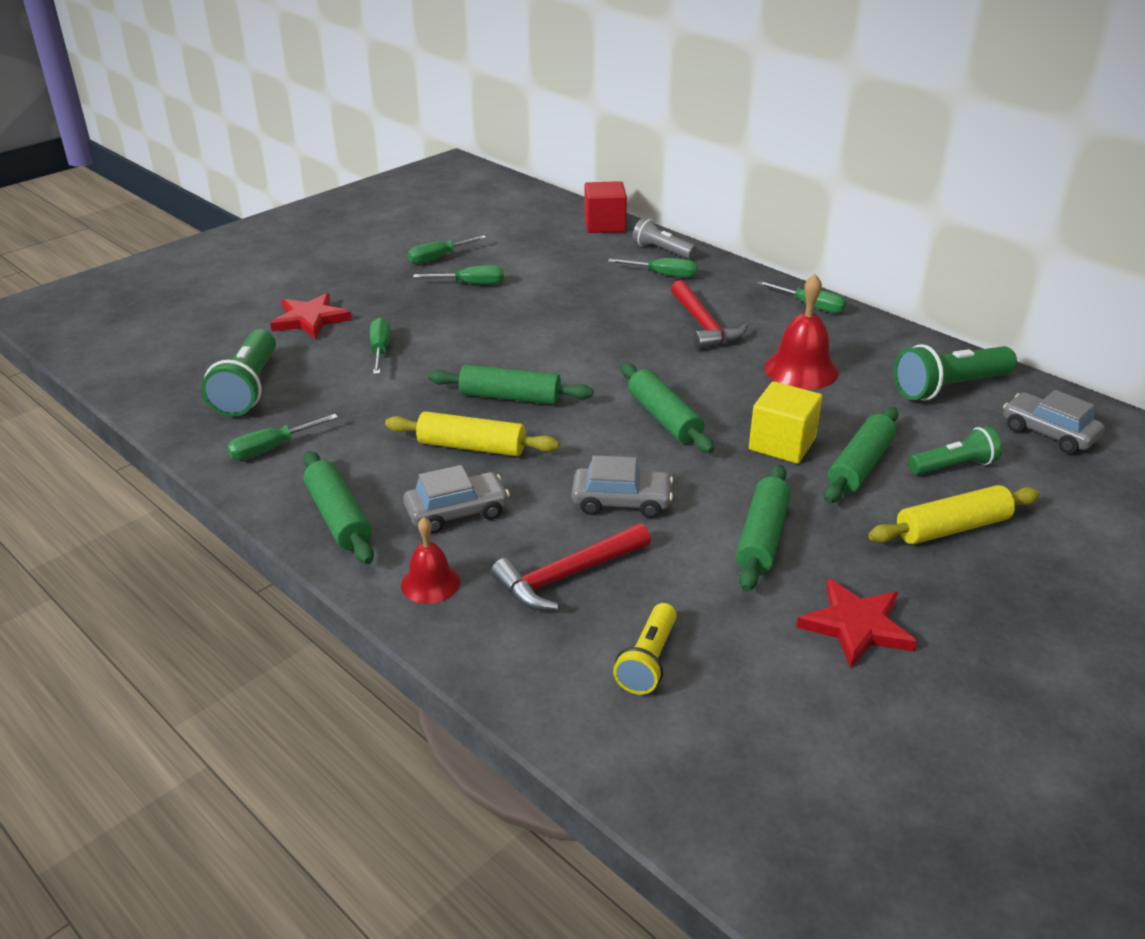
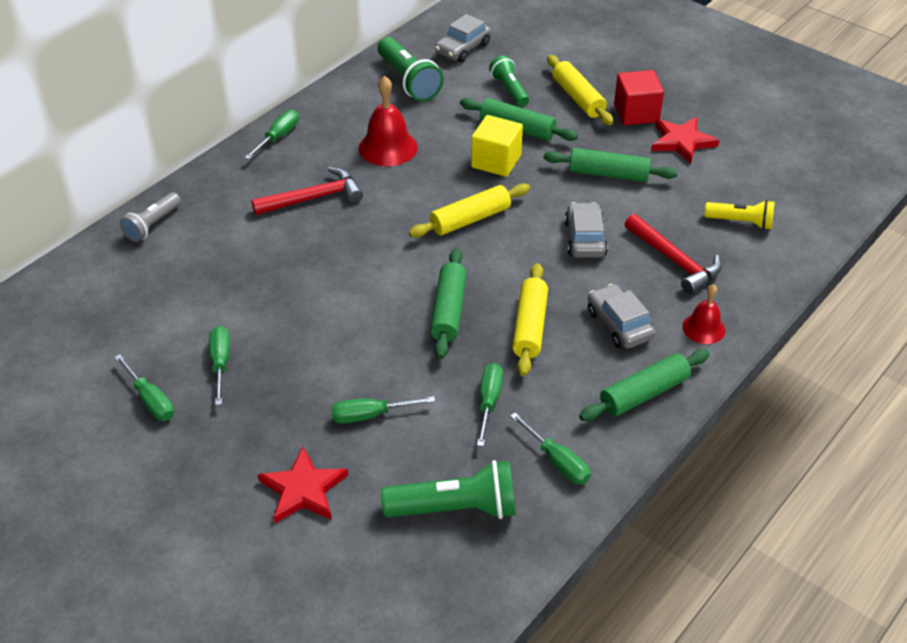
camera: 95 degrees left, 10 degrees up
(604, 225) = (79, 269): red cube -> red cube (636, 113)
(663, 275) = (209, 223): green screwdriver -> green screwdriver (489, 402)
(664, 418) = (470, 219): green rolling pin -> yellow rolling pin

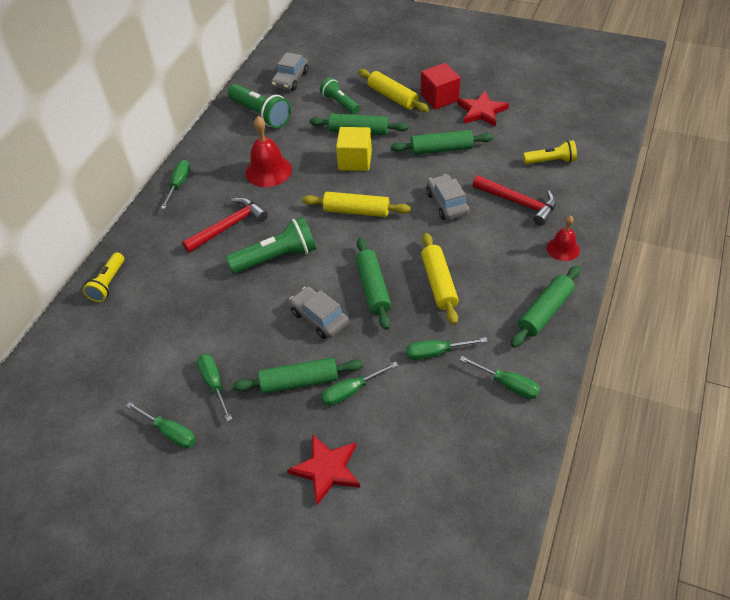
camera: 15 degrees left, 5 degrees up
(152, 225) = (108, 283): grey flashlight -> yellow flashlight
(316, 388) = (299, 382): none -> green rolling pin
(455, 508) = (450, 447): green flashlight -> green flashlight (276, 257)
(470, 219) = (356, 211): yellow rolling pin -> yellow rolling pin turned 60 degrees clockwise
(489, 402) = (436, 353): green screwdriver -> green screwdriver turned 90 degrees counterclockwise
(619, 324) = (502, 263): grey car -> grey car (319, 318)

